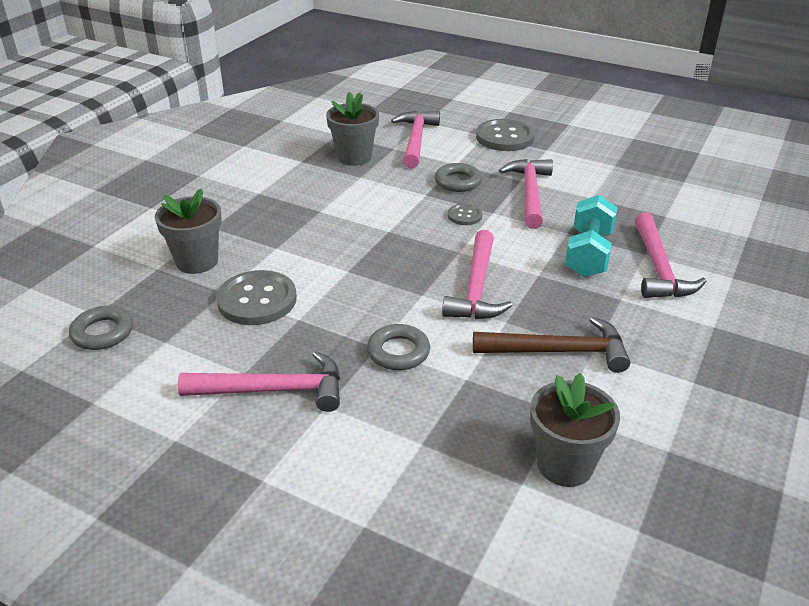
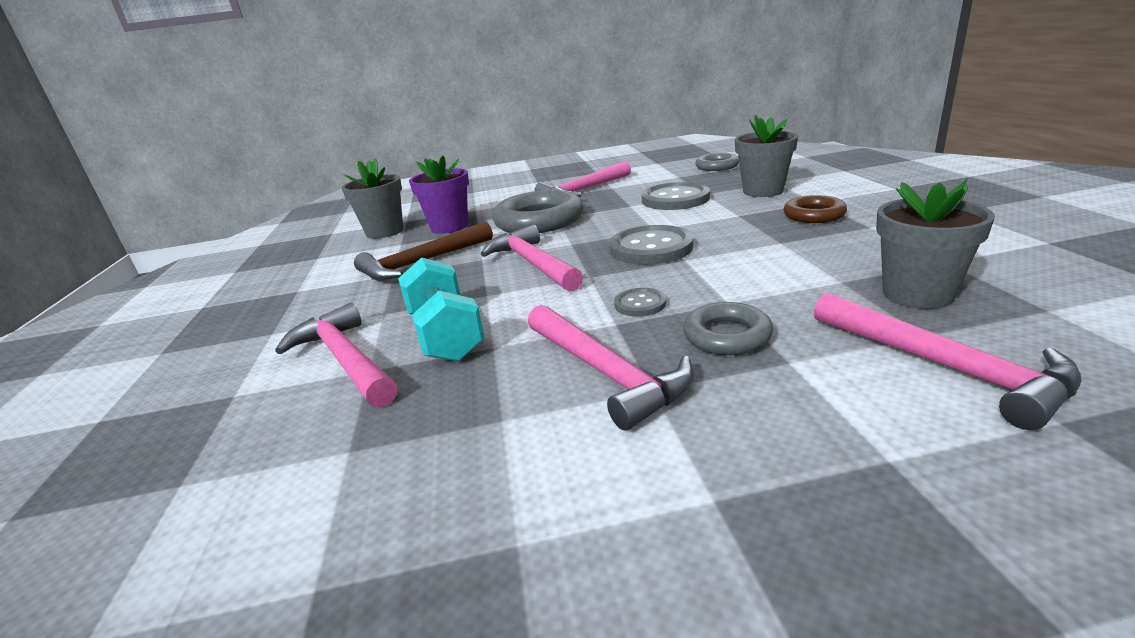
camera: 145 degrees right, 10 degrees down
(250, 217) = (814, 215): none -> brown ring
(398, 352) = (539, 221): grey ring -> grey ring, size x1.79
(486, 413) = (449, 227): none -> purple flower pot
(505, 137) = (847, 480): grey button -> grey button (651, 248)

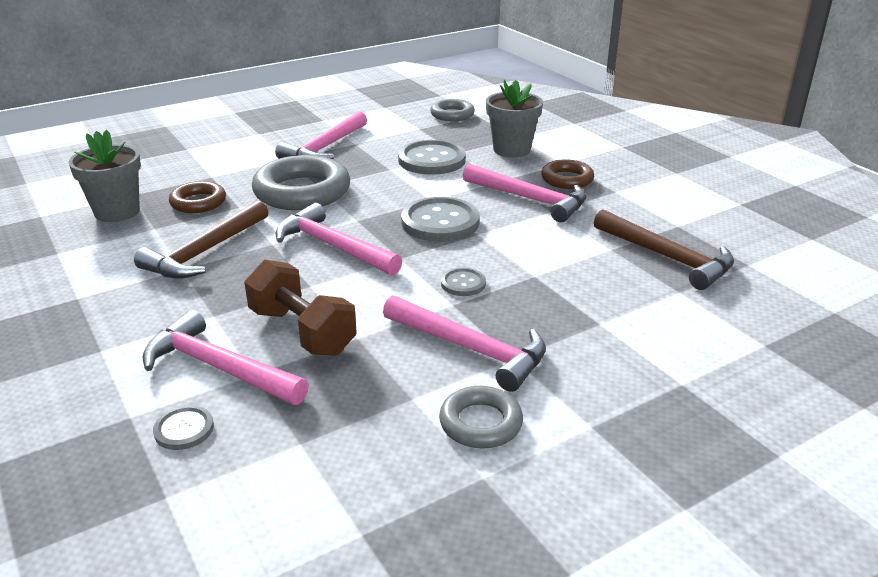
camera: 25 degrees left, 5 degrees up
(262, 415) = (184, 429): none -> grey button
(446, 335) = (302, 331): turquoise dumbbell -> brown dumbbell
(449, 227) = (198, 202): purple flower pot -> brown ring
(727, 336) = (547, 306): grey ring -> grey ring (480, 423)
(917, 294) = (667, 258): grey flower pot -> brown hammer
(943, 367) = (696, 315): pink hammer -> pink hammer (529, 199)

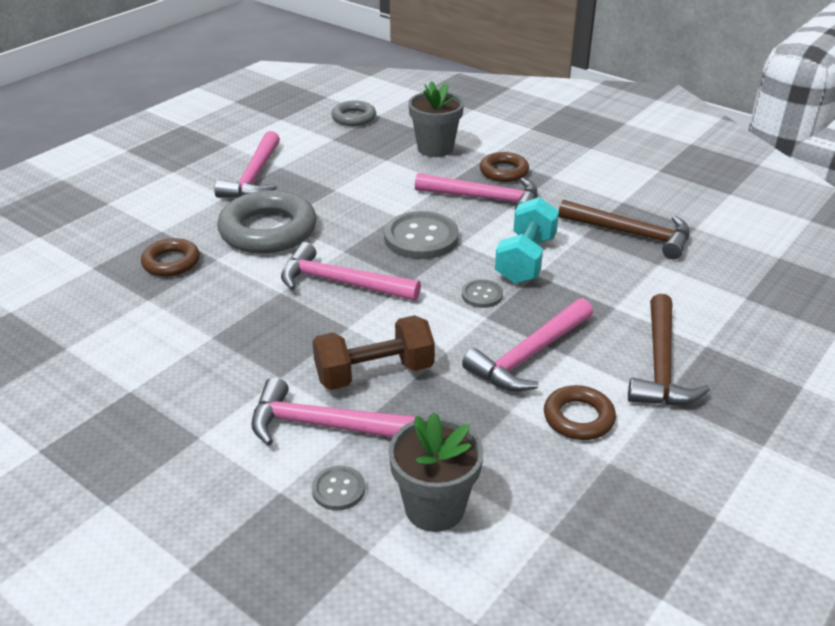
camera: 20 degrees left, 5 degrees up
(117, 212) = (93, 290): grey flower pot -> grey flower pot (435, 508)
(205, 252) = (220, 314): brown hammer -> brown hammer (660, 365)
(302, 331) = (374, 373): brown dumbbell -> brown dumbbell turned 45 degrees counterclockwise
(431, 160) = (369, 172): grey button -> none
(470, 349) = (528, 355): pink hammer -> pink hammer turned 120 degrees clockwise
(480, 423) = (578, 418): grey ring -> brown ring
(532, 260) = (525, 259): none -> turquoise dumbbell

